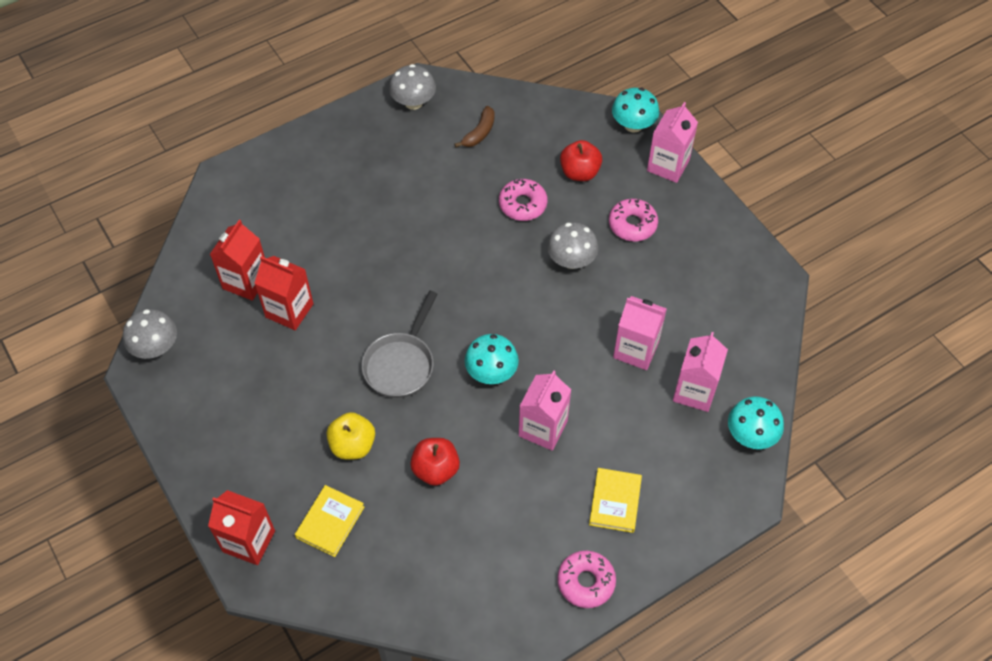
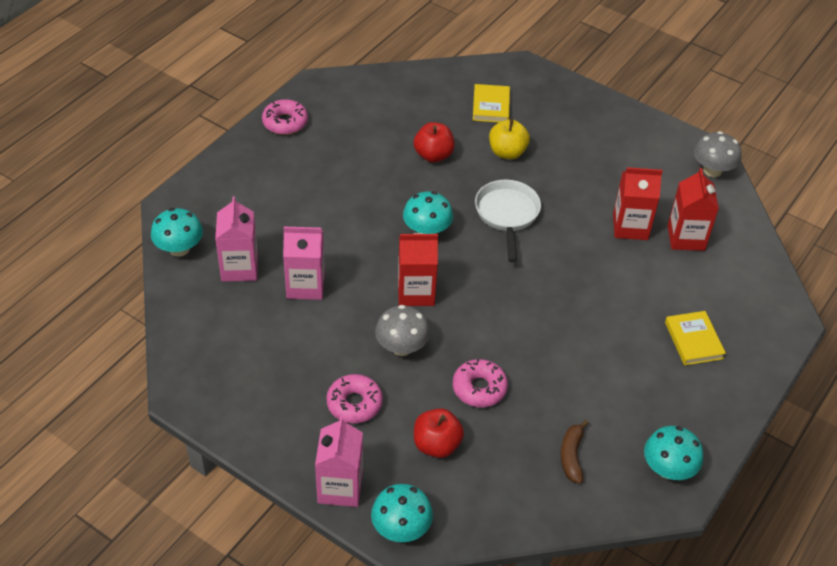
camera: 155 degrees right, 10 degrees down
(249, 541) = (540, 82): red carton -> red carton (416, 292)
(401, 364) = (507, 215): grey pan -> white pan
(413, 102) = (668, 469): grey mushroom -> turquoise mushroom
(543, 428) = (362, 204): pink carton -> none
(615, 502) = (281, 173): yellow book -> yellow book (693, 340)

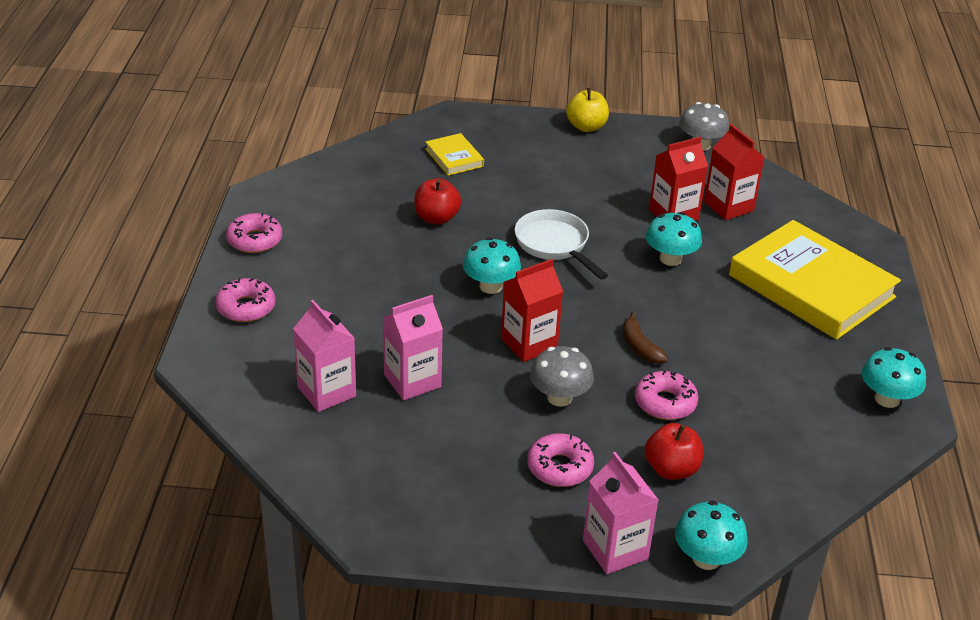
camera: 30 degrees left, 10 degrees down
(179, 249) = (242, 399): turquoise mushroom -> turquoise mushroom (670, 259)
(237, 176) = (246, 307): none -> pink donut
(507, 152) = (506, 192): yellow apple -> yellow apple (586, 127)
(571, 456) = (799, 425): brown banana -> brown banana (640, 346)
(693, 340) = (811, 286): yellow book -> yellow book, size x2.25

